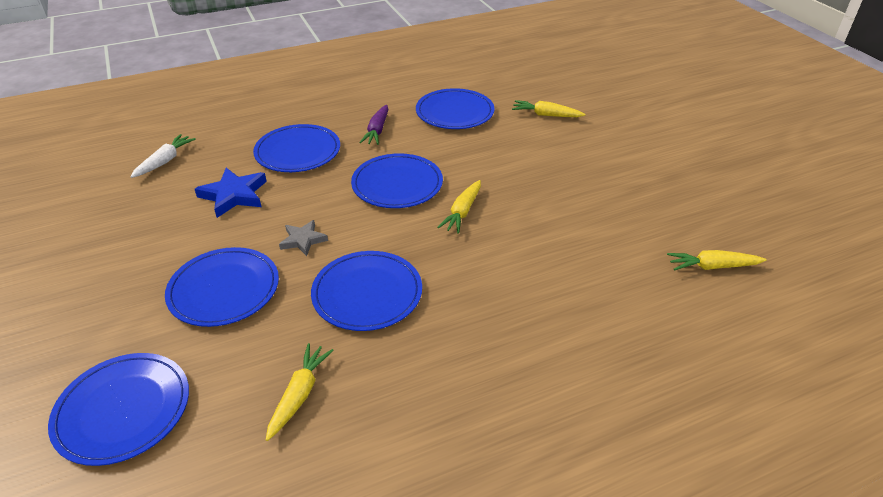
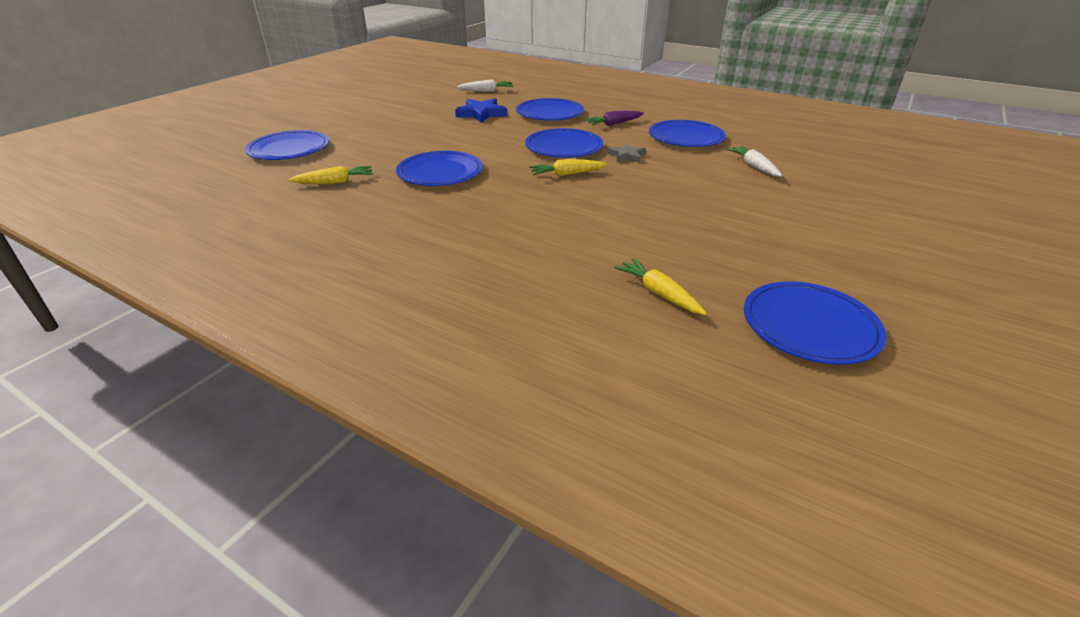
camera: 55 degrees right, 5 degrees down
(224, 289) = (398, 138): blue plate -> blue plate (810, 326)
(303, 240) = (466, 141): grey star -> grey star (627, 156)
(546, 115) = (753, 167): yellow carrot -> white carrot

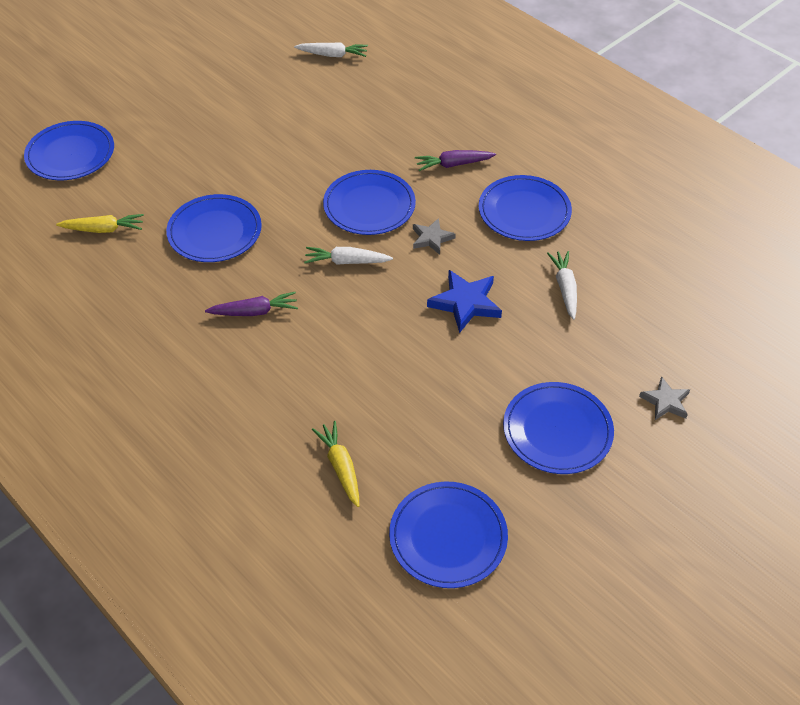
camera: 15 degrees right, 15 degrees up
(481, 114) = (305, 112): blue star -> blue star (465, 303)
(503, 209) = (255, 311): none -> purple carrot
(550, 113) = (388, 125): blue plate -> blue plate (557, 430)
(566, 174) = (346, 261): yellow carrot -> white carrot
(898, 211) = (665, 401): none -> grey star

